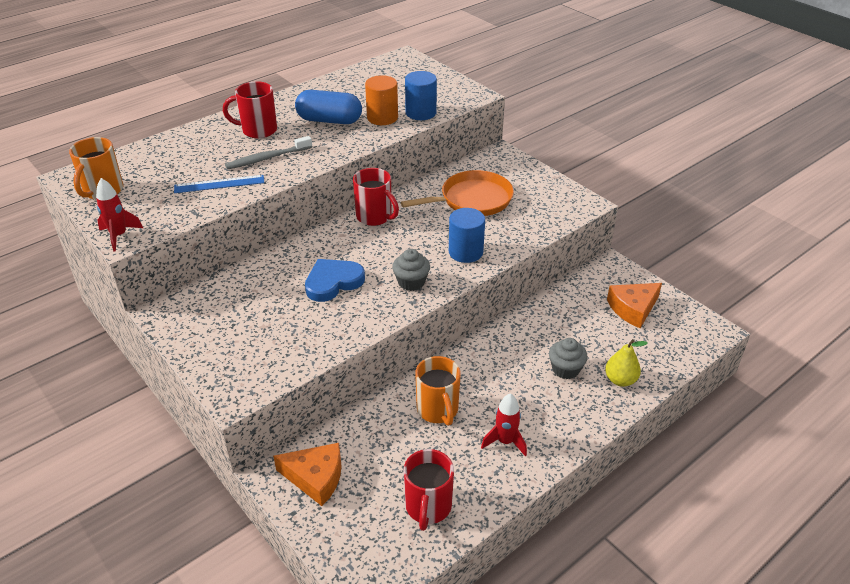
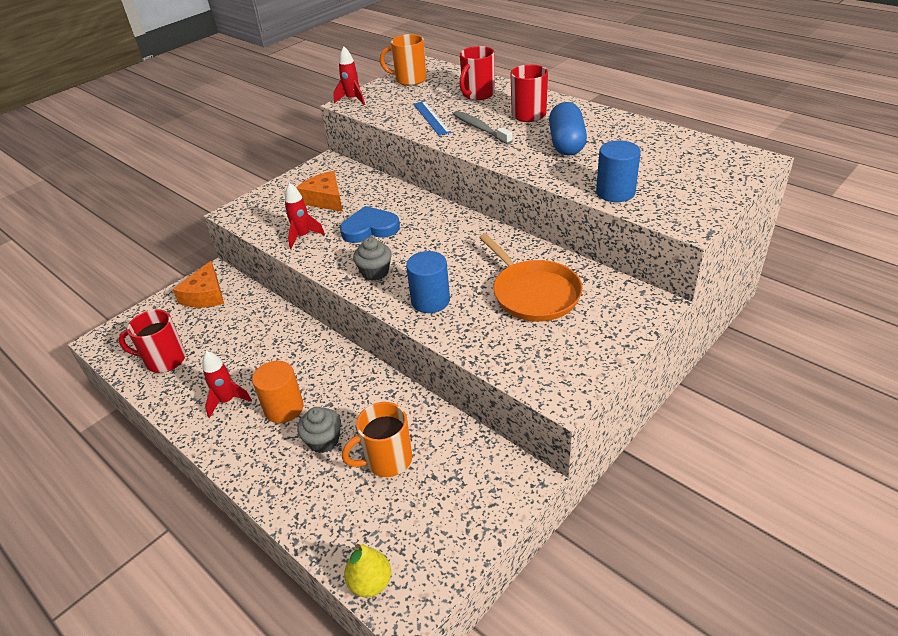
camera: 85 degrees right, 0 degrees up
(323, 332) = (303, 236): none -> red rocket
(333, 282) = (370, 228): blue heart -> blue heart turned 60 degrees counterclockwise
(375, 217) = (477, 233): red mug -> red mug (477, 94)
(382, 118) = (589, 171): orange cylinder -> orange cylinder (284, 408)
(438, 410) = (270, 350): orange mug -> orange mug (387, 460)
(620, 380) = (307, 493): yellow pear -> yellow pear (370, 583)
(633, 309) = (436, 505): orange cheese -> orange cheese (325, 199)

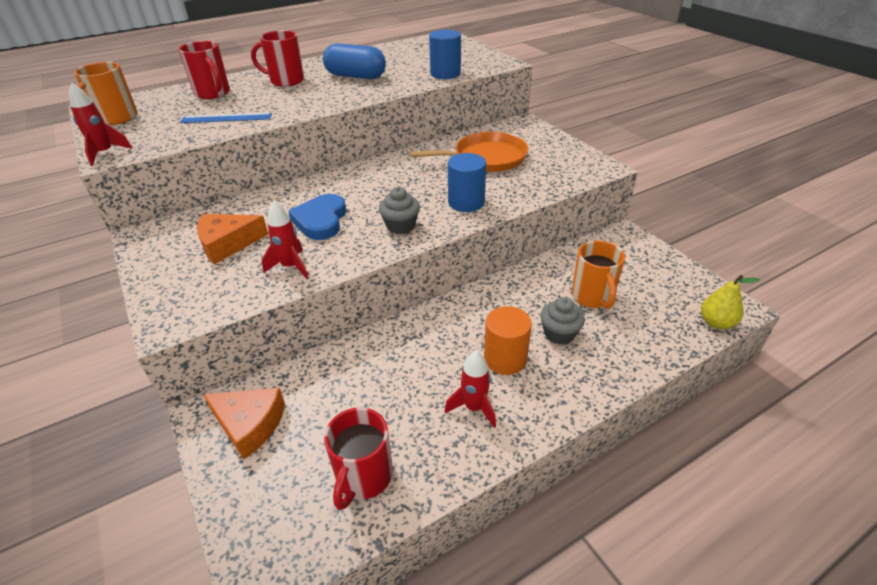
camera: 75 degrees left, 0 degrees up
(480, 128) = (283, 101): grey toothbrush -> none

